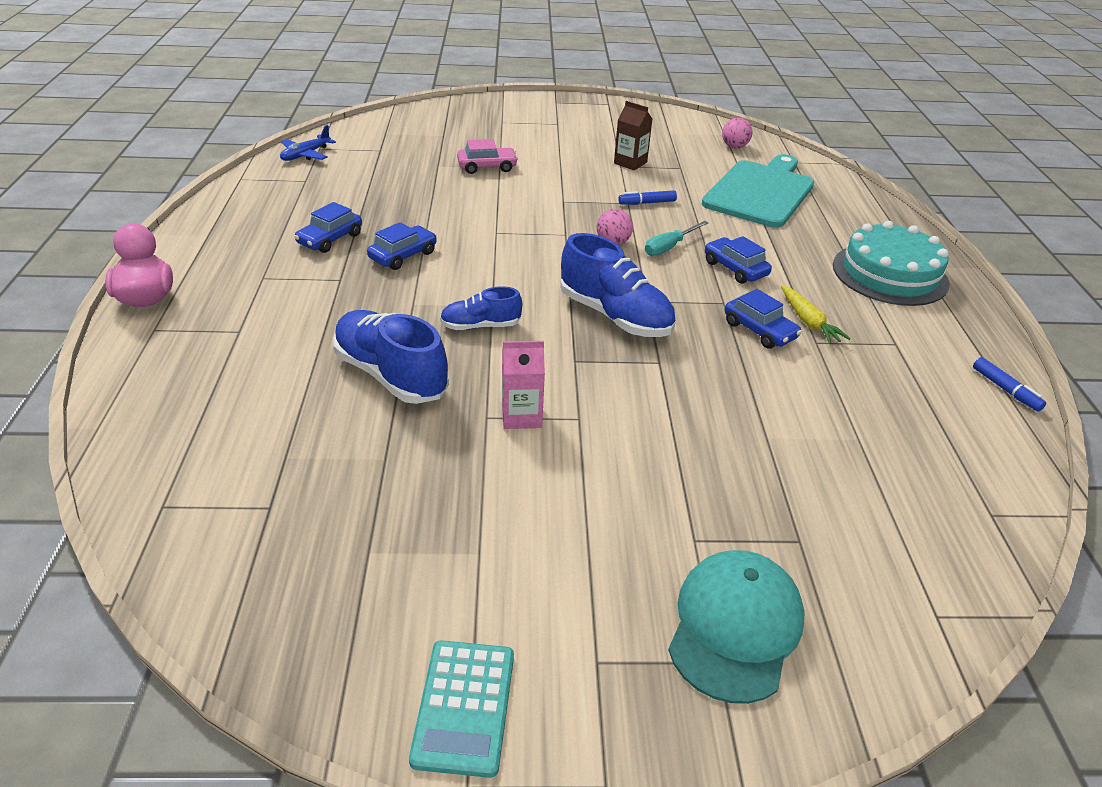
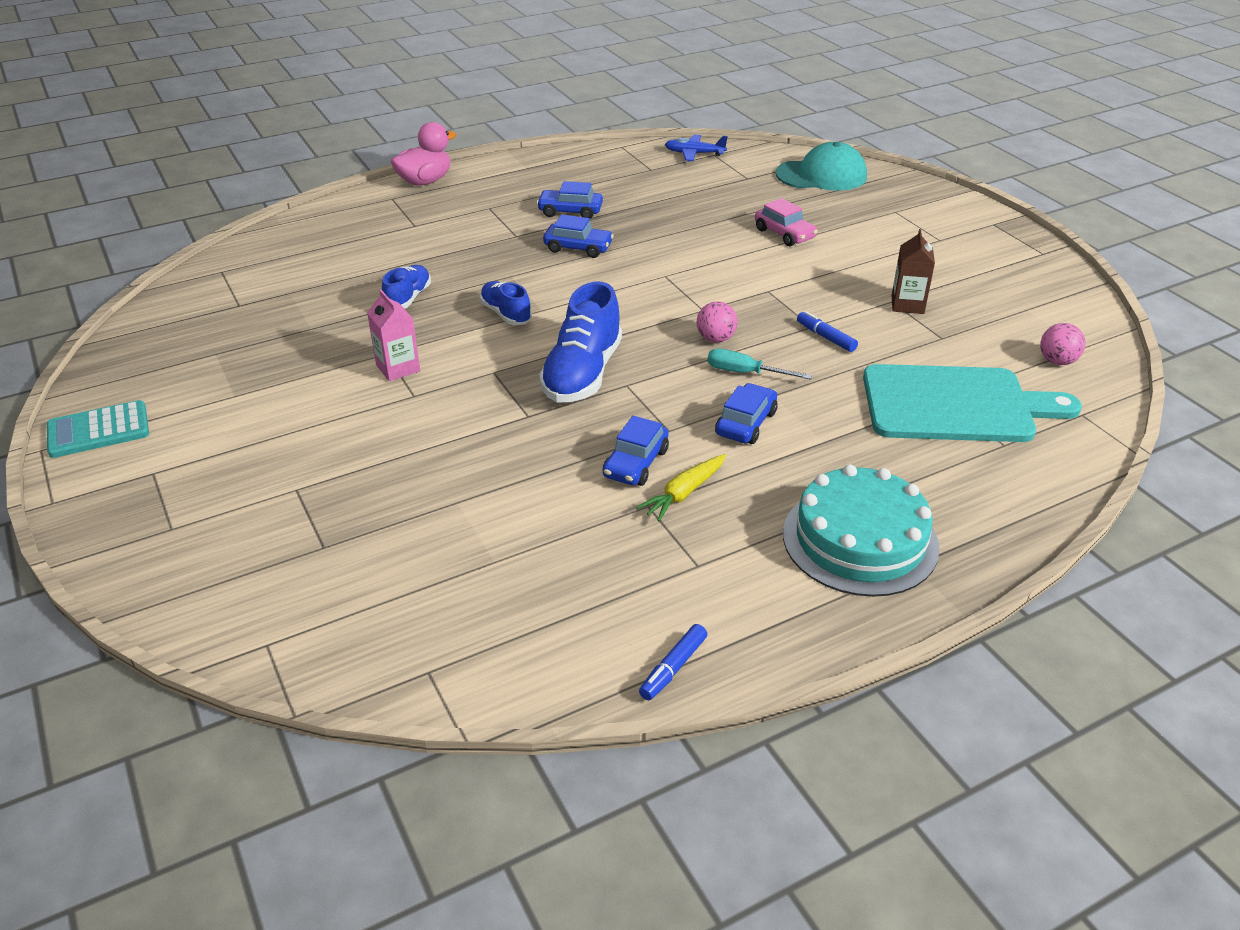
camera: 65 degrees right, 0 degrees up
(391, 375) = (408, 298): blue shoe -> blue shoe, size x0.57
(735, 627) = (208, 529): turquoise cap -> turquoise cap (821, 175)

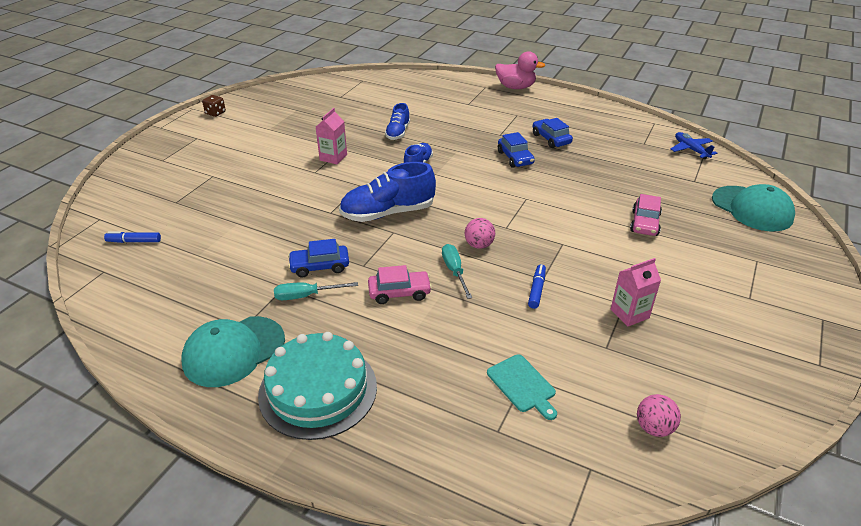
camera: 55 degrees right, 0 degrees up
(98, 430) = (215, 113): turquoise calculator -> brown dice
(408, 298) = (398, 132): blue shoe -> blue shoe turned 120 degrees clockwise
(673, 667) = (148, 353): blue marker -> blue marker (134, 241)
(684, 493) = (306, 296): yellow carrot -> turquoise screwdriver
(736, 586) = (234, 351): none -> turquoise cap
(746, 423) = (399, 292): blue car -> pink car
(907, 304) = (629, 313): brown carton -> pink carton
(955, 405) = (522, 385): turquoise cutting board -> turquoise cutting board, size x0.45

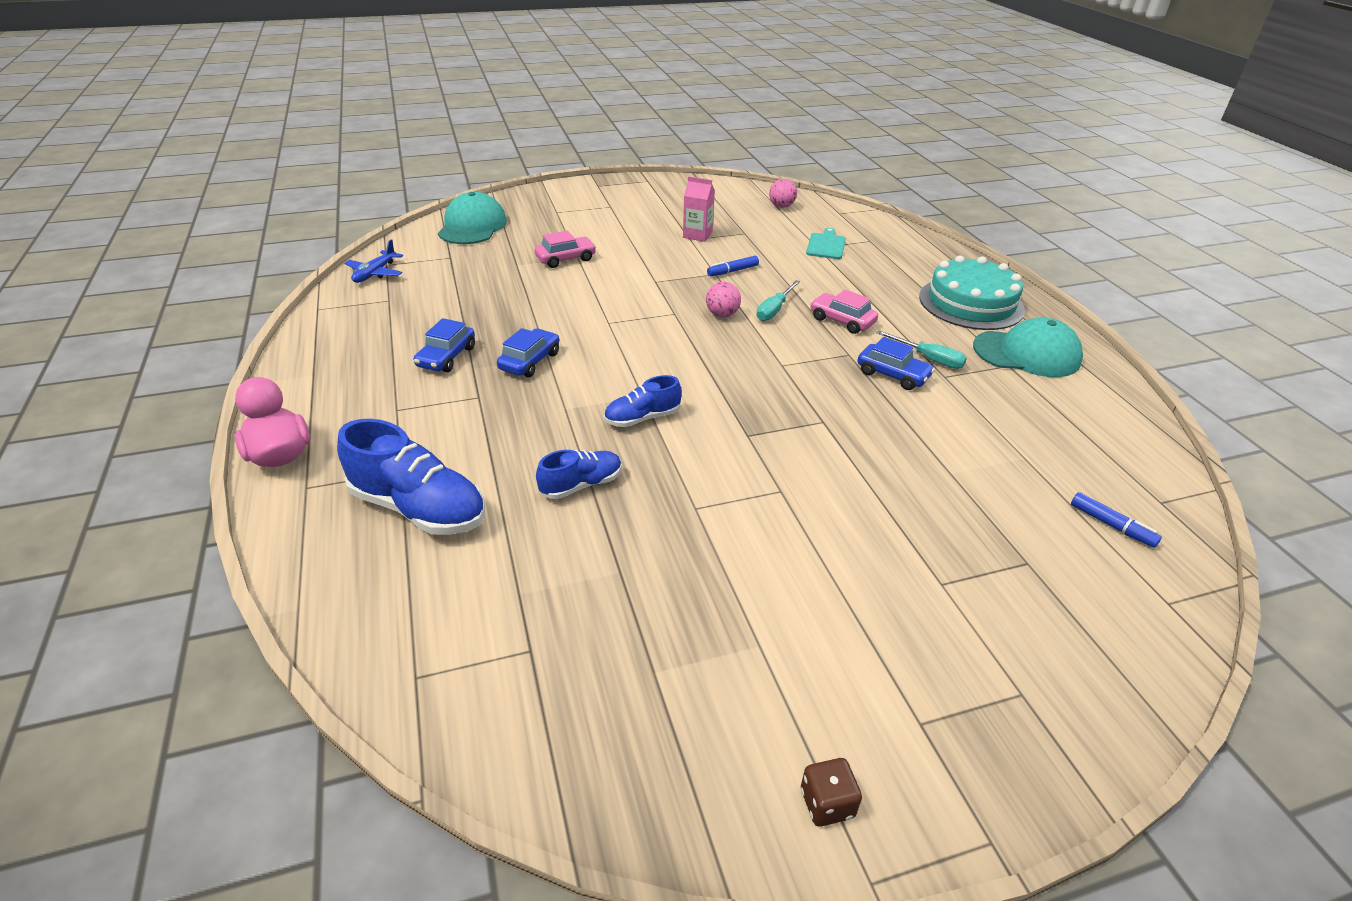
camera: 135 degrees left, 0 degrees up
(333, 157) = (727, 499): pink carton -> none
(388, 213) = (761, 385): blue shoe -> blue shoe (419, 508)

